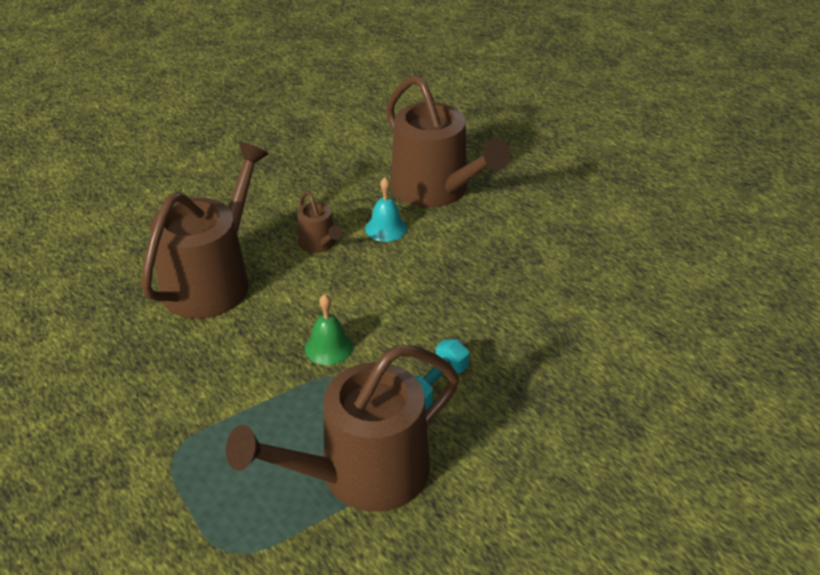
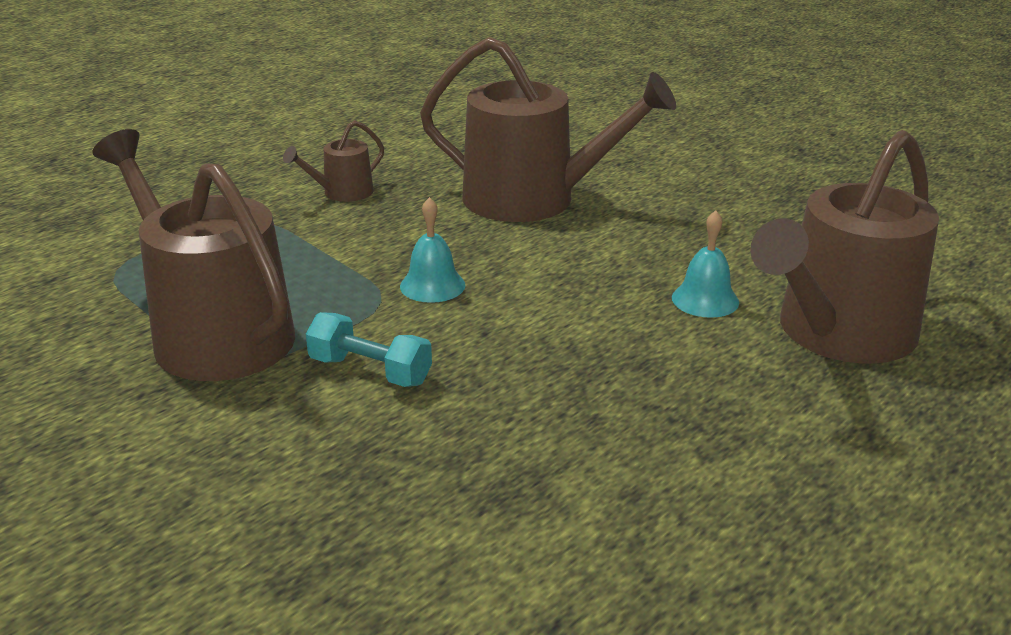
camera: 80 degrees right, 10 degrees down
(319, 243) = (639, 254): brown watering can -> brown watering can (342, 193)
(328, 347) = (432, 285): green bell -> turquoise bell

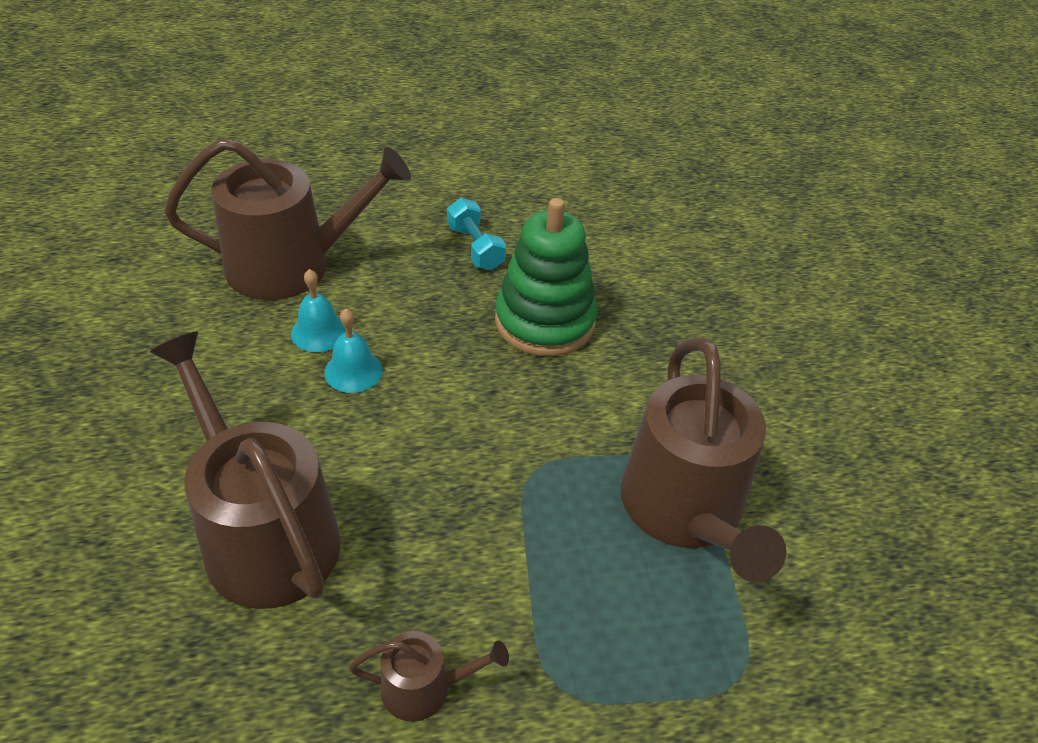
camera: 145 degrees left, 15 degrees up
(370, 371) = (597, 402): turquoise dumbbell -> turquoise dumbbell (475, 247)
(432, 285) = (480, 463): turquoise bell -> turquoise bell (353, 371)
(511, 417) = (544, 321): none -> green stacking toy

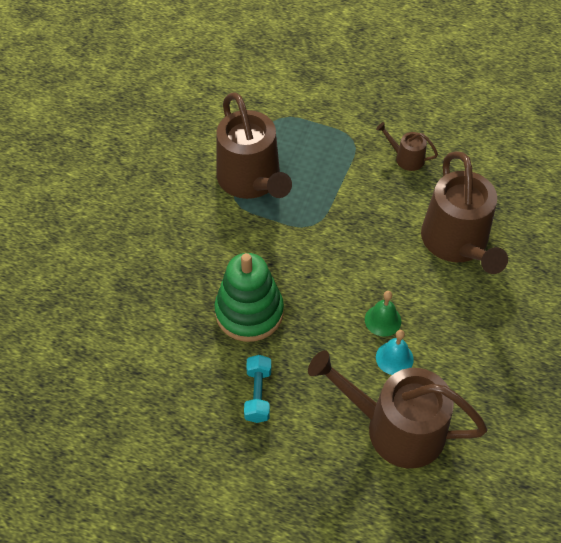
camera: 150 degrees left, 10 degrees up
(353, 371) = (383, 320): turquoise bell -> green bell
(686, 510) = (252, 180): brown watering can -> brown watering can turned 135 degrees clockwise

